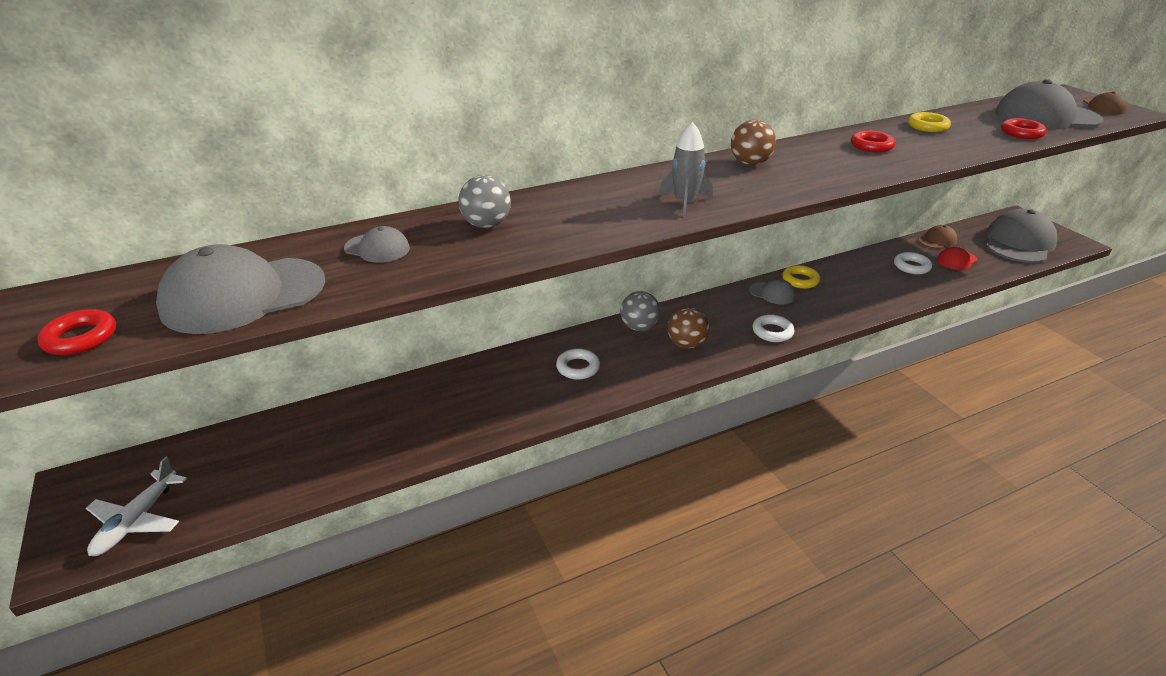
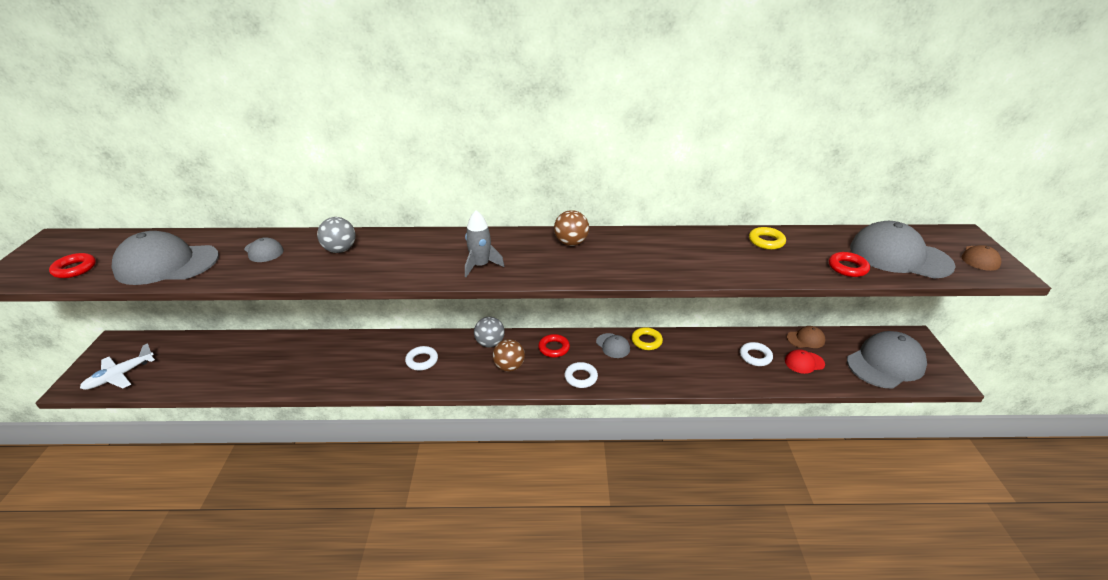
camera: 25 degrees right, 0 degrees up
(871, 146) = (689, 249): red ring -> red ring (554, 348)

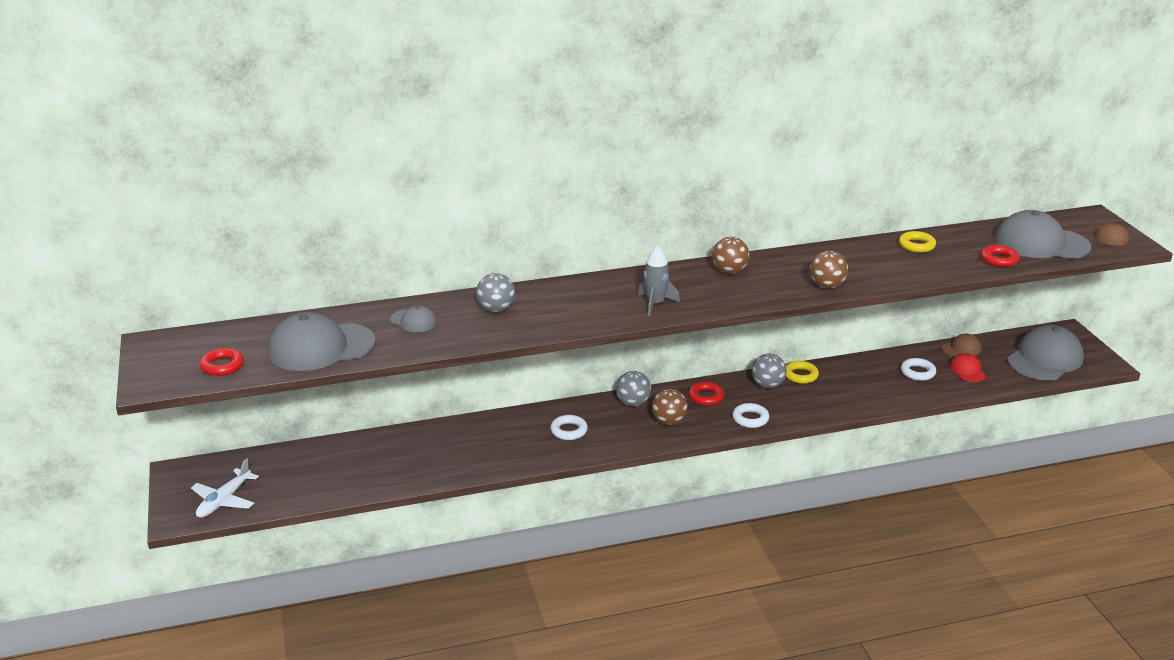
camera: 15 degrees left, 5 degrees down
(613, 346) = (767, 385): grey cap -> grey ball
(655, 271) = (827, 286): none -> brown ball
(804, 362) = (967, 370): red cap -> red cap turned 105 degrees clockwise

